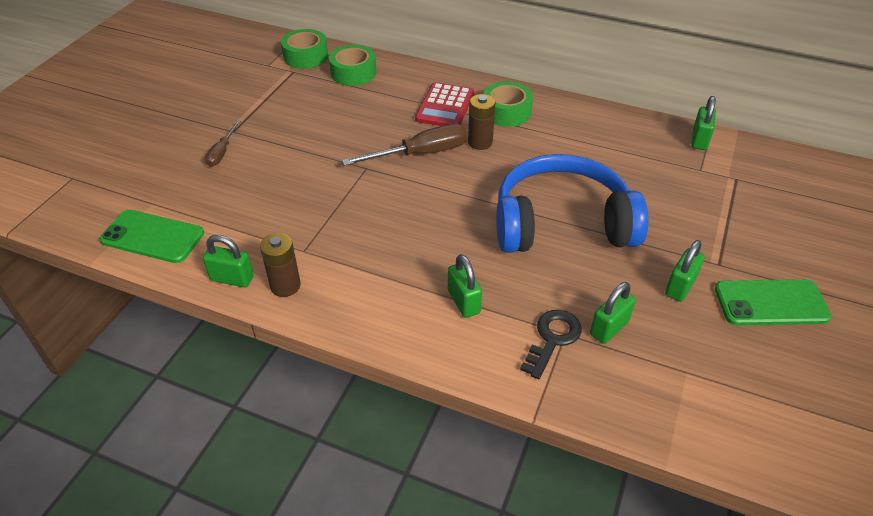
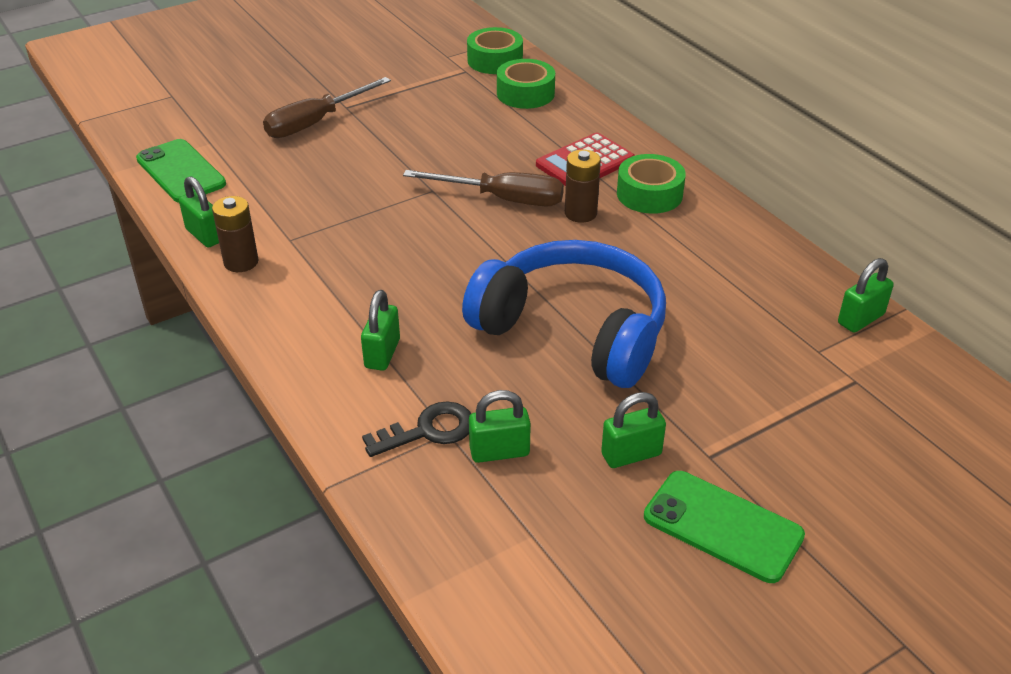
camera: 35 degrees right, 5 degrees down
(222, 152) = (315, 122): brown screwdriver -> brown screwdriver, size x1.77

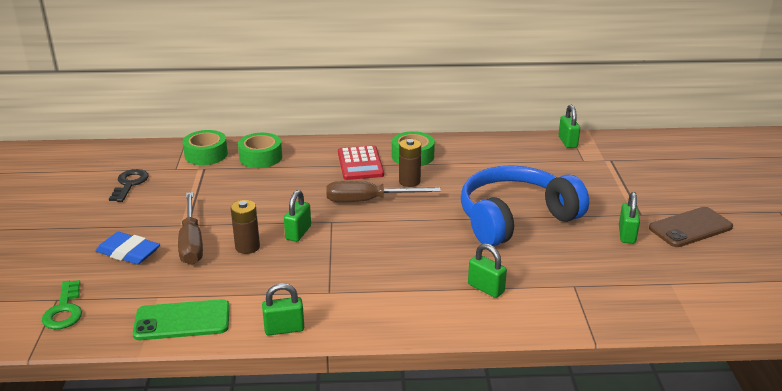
camera: 60 degrees left, 10 degrees down
(158, 106) = (64, 310): none -> green key
(241, 262) = (335, 320): brown battery -> brown battery (247, 247)
(271, 97) = (128, 252): none -> blue eraser
(428, 431) = (568, 292): black key -> black key (129, 184)
(499, 452) = (601, 273): green padlock -> green padlock (298, 233)
(503, 199) = (368, 201): brown screwdriver -> brown screwdriver turned 135 degrees counterclockwise
(722, 526) = (690, 228): green phone -> brown phone

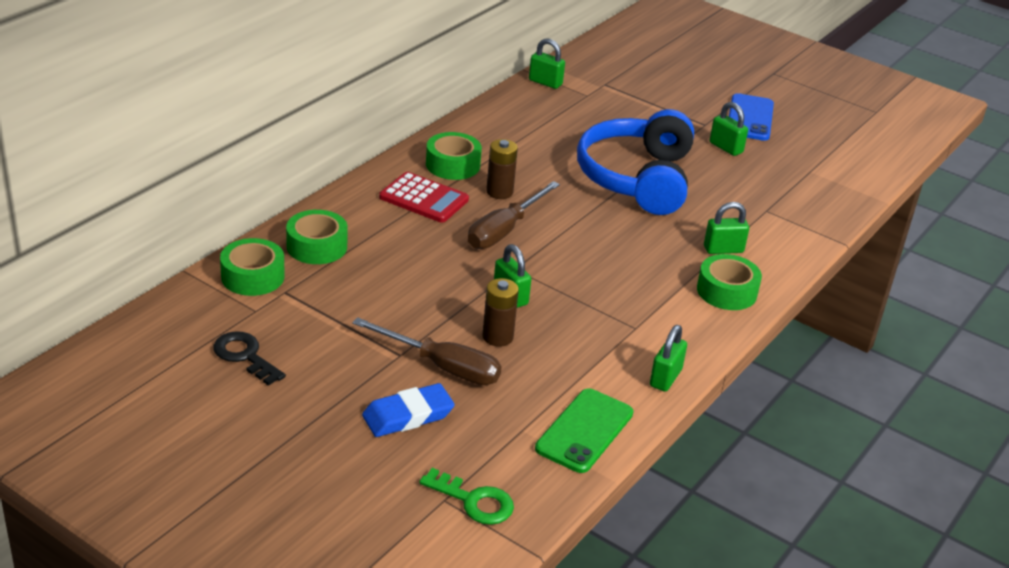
camera: 55 degrees left, 5 degrees up
(432, 312) = (726, 291): none -> green tape
(690, 228) = (750, 118): brown phone -> blue phone

